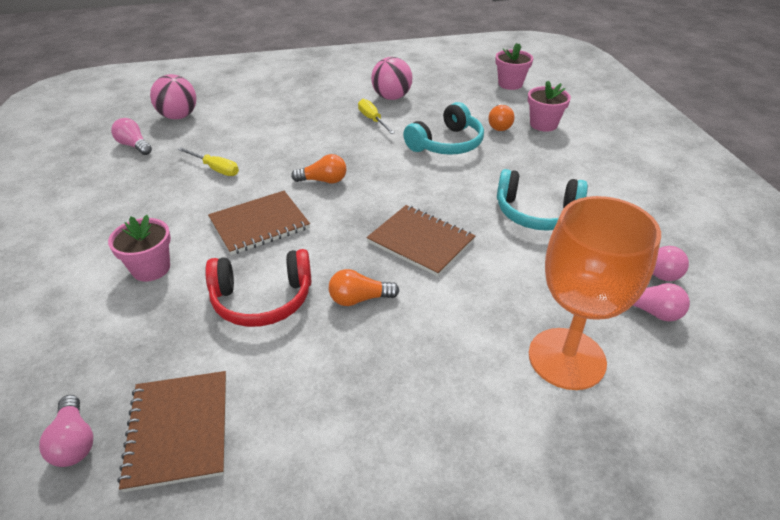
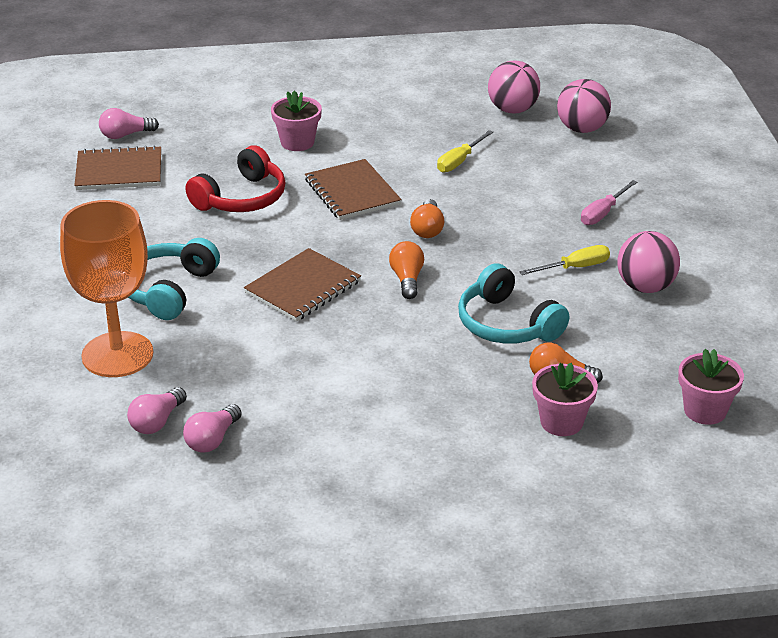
camera: 95 degrees right, 5 degrees down
(134, 146) = (512, 110): pink light bulb -> pink ball
(262, 299) = (241, 198): red headphones -> red headphones turned 135 degrees counterclockwise
(302, 110) = (603, 213): none -> pink screwdriver
(359, 299) = (227, 247): orange light bulb -> orange light bulb (407, 279)
(537, 213) = (338, 376): turquoise headphones -> turquoise headphones (168, 290)

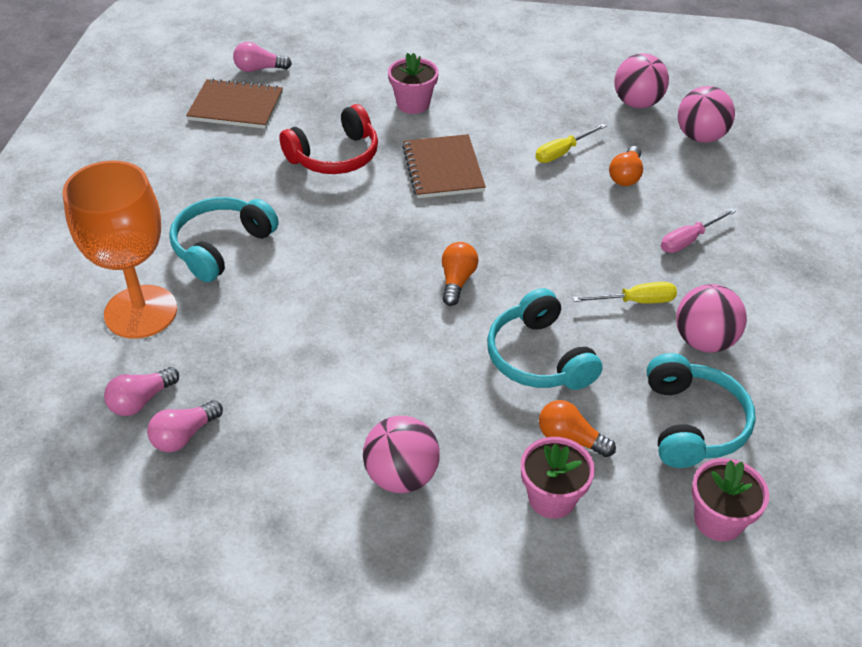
camera: 15 degrees right, 10 degrees up
(303, 287) = (350, 270): brown notebook -> none
(425, 431) = (401, 476): none -> pink ball
(427, 229) = (500, 225): orange light bulb -> orange light bulb (626, 176)
(658, 348) = (692, 423): none -> turquoise headphones

